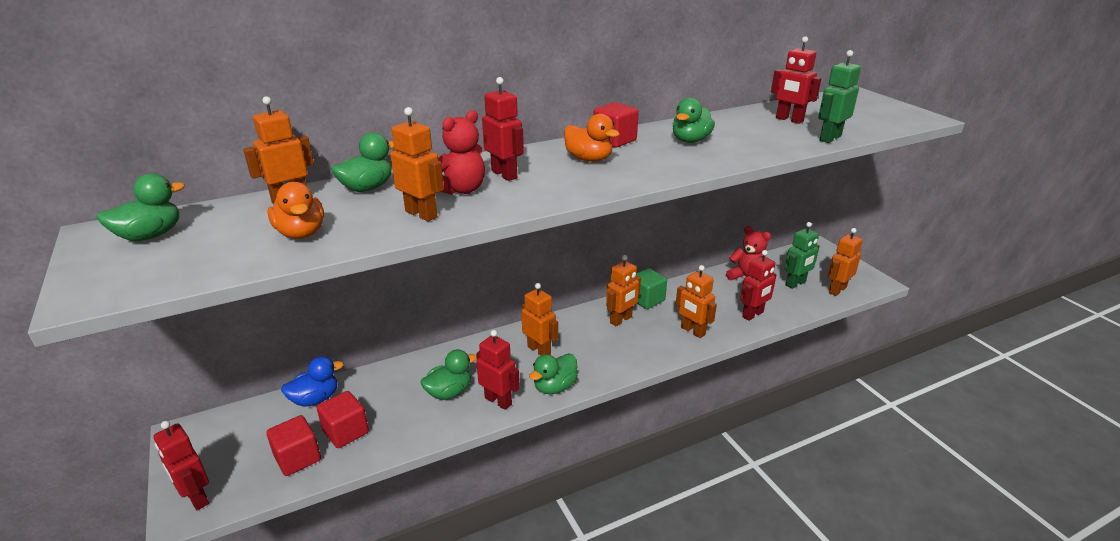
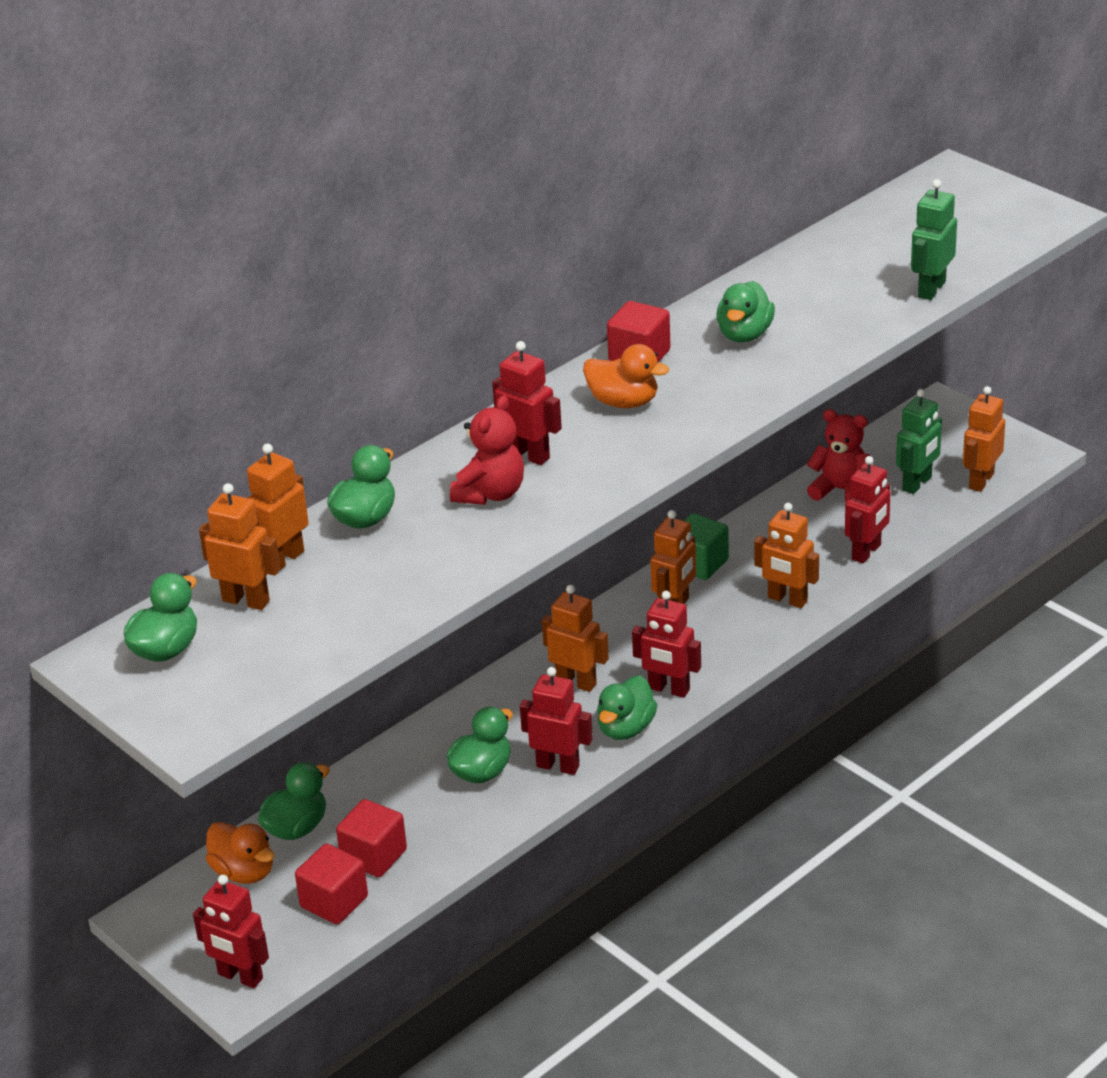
camera: 15 degrees left, 5 degrees up
(301, 233) = (349, 604): orange duck -> orange duck (244, 872)
(315, 399) = (296, 828): blue duck -> green duck
(421, 214) = (471, 543): orange robot -> orange robot (246, 600)
(789, 120) = (867, 259): red robot -> red robot (668, 689)

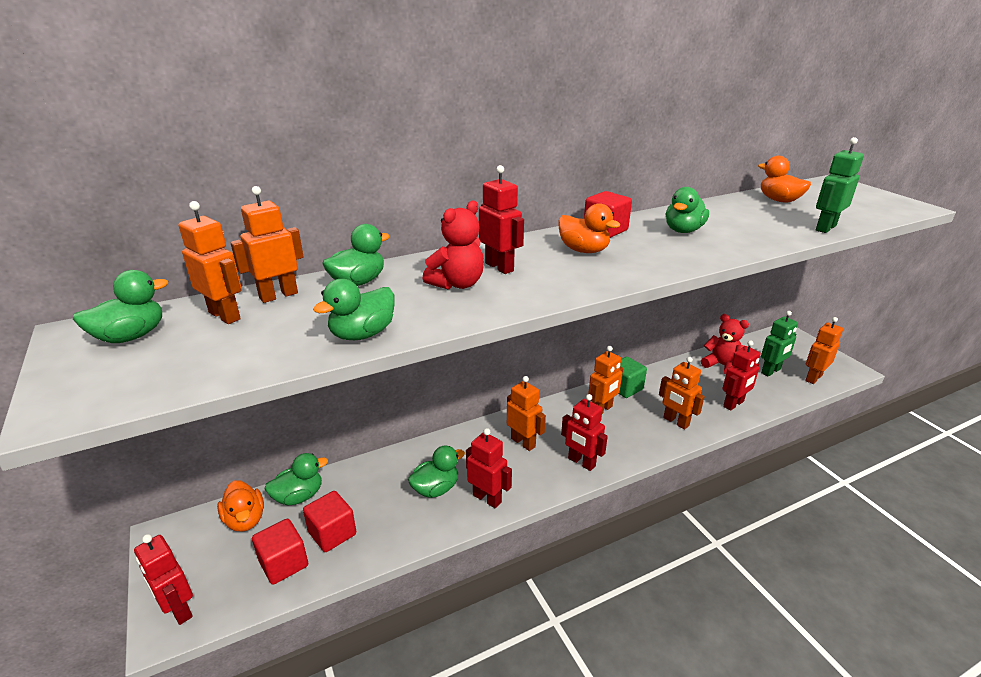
camera: 15 degrees right, 5 degrees down
(626, 728) = (543, 483): green duck -> green duck (362, 334)
(869, 238) = (779, 200): none -> orange duck

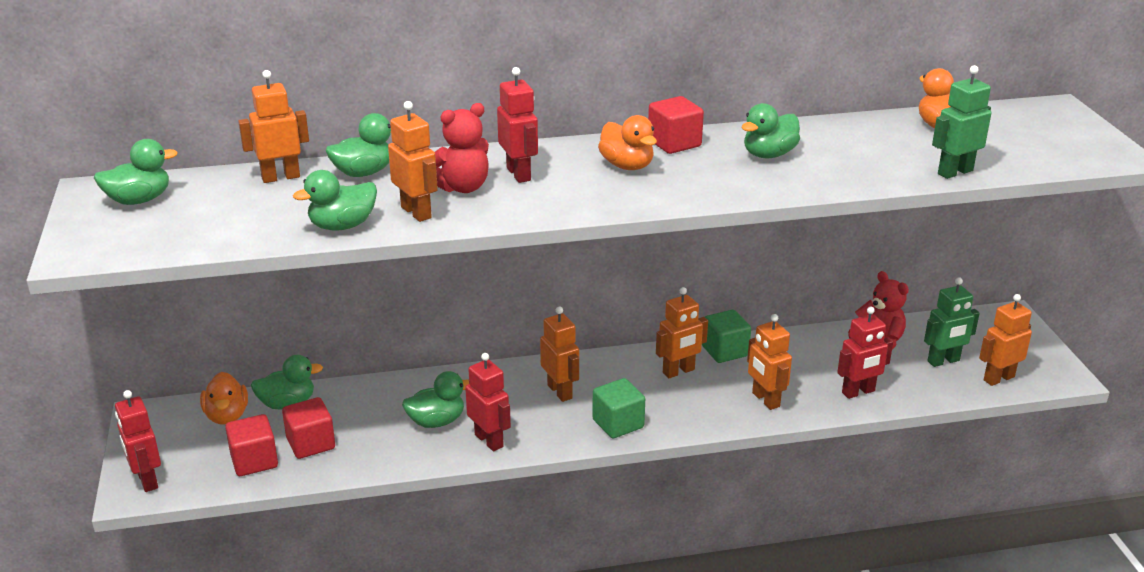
camera: 15 degrees right, 0 degrees up
(225, 315) = (225, 191): orange robot -> orange robot (416, 212)
(581, 462) = (618, 423): red robot -> green cube

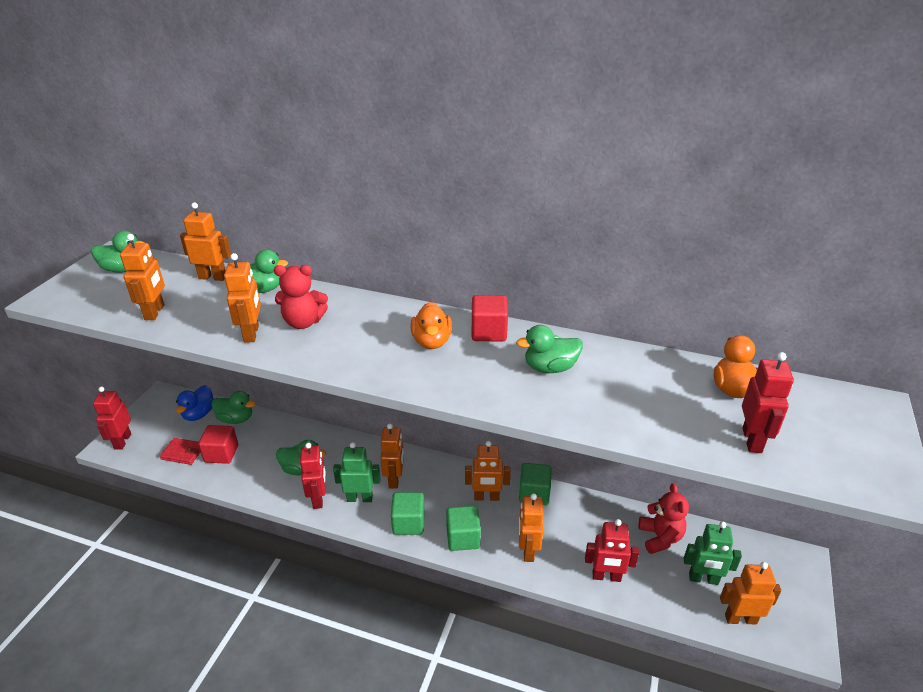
camera: 30 degrees right, 5 degrees up
(227, 416) = (199, 414): orange duck -> blue duck
(254, 461) = (183, 453): red cube -> red wallet
(259, 227) = (155, 312): none -> orange robot
(342, 226) = (198, 329): green duck -> none
(519, 174) = (351, 323): red robot -> red robot (752, 440)
(689, 414) = (463, 538): none -> green cube
(955, 172) = (696, 444): green robot -> green robot (359, 498)

